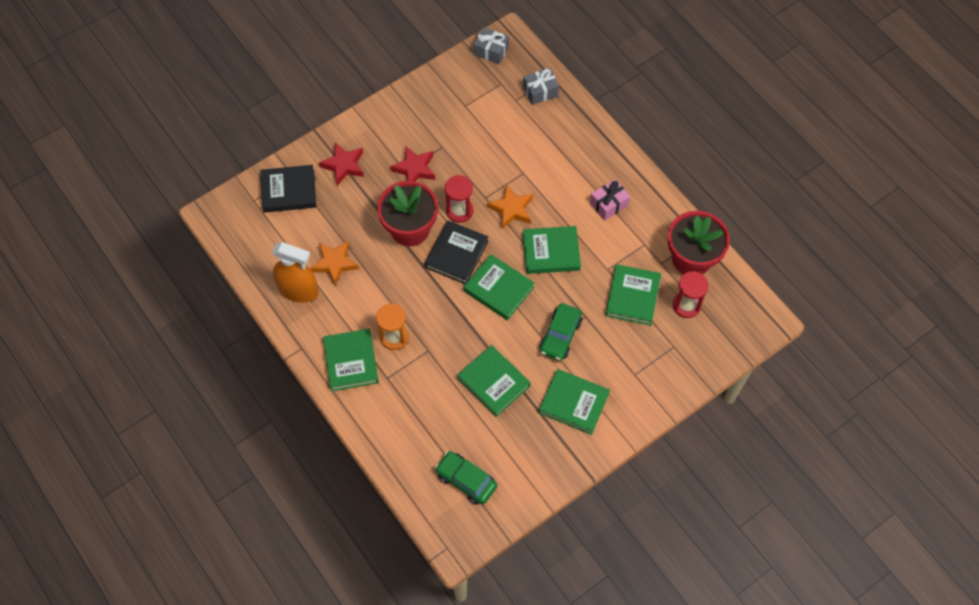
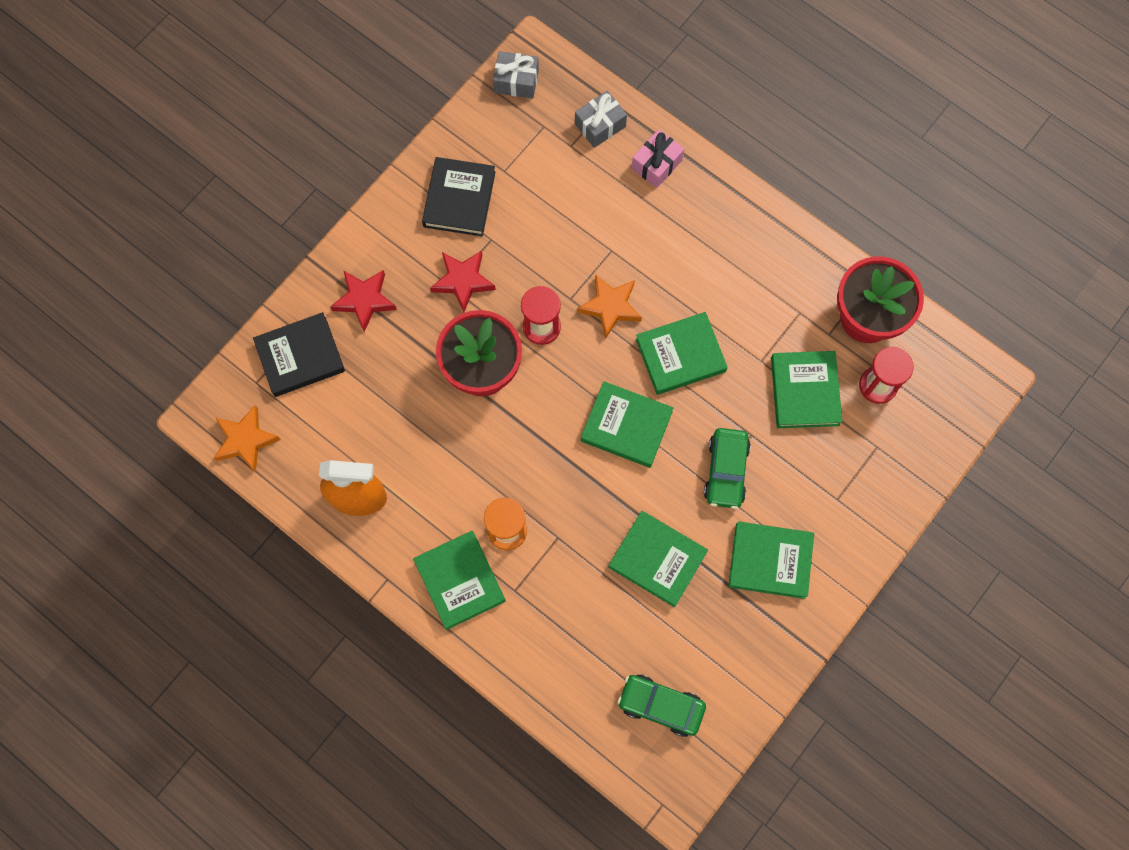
camera: 15 degrees left, 10 degrees up
(334, 263) = (395, 446): orange star -> orange star (245, 440)
(456, 254) = (555, 391): black book -> black book (459, 199)
(608, 204) = (737, 267): pink gift -> pink gift (656, 164)

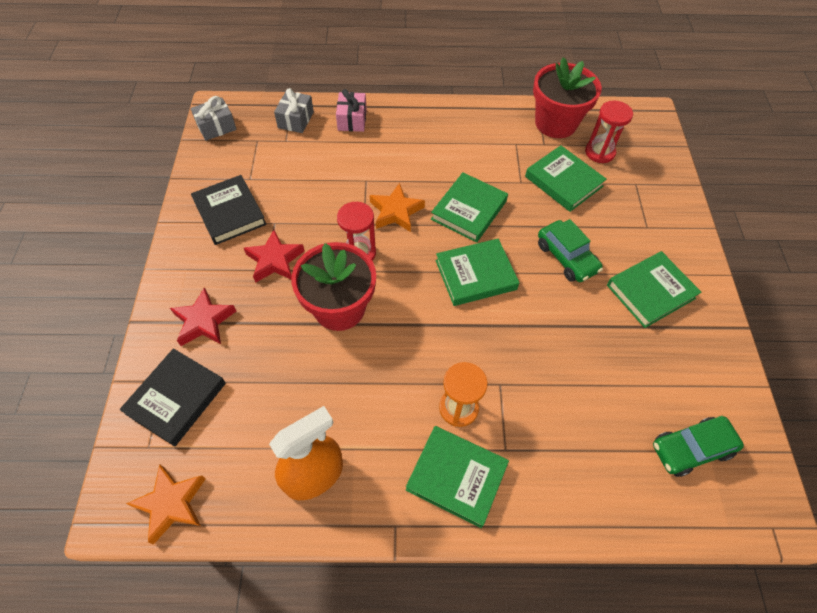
camera: 40 degrees left, 15 degrees down
(657, 559) = (582, 345): green book -> none

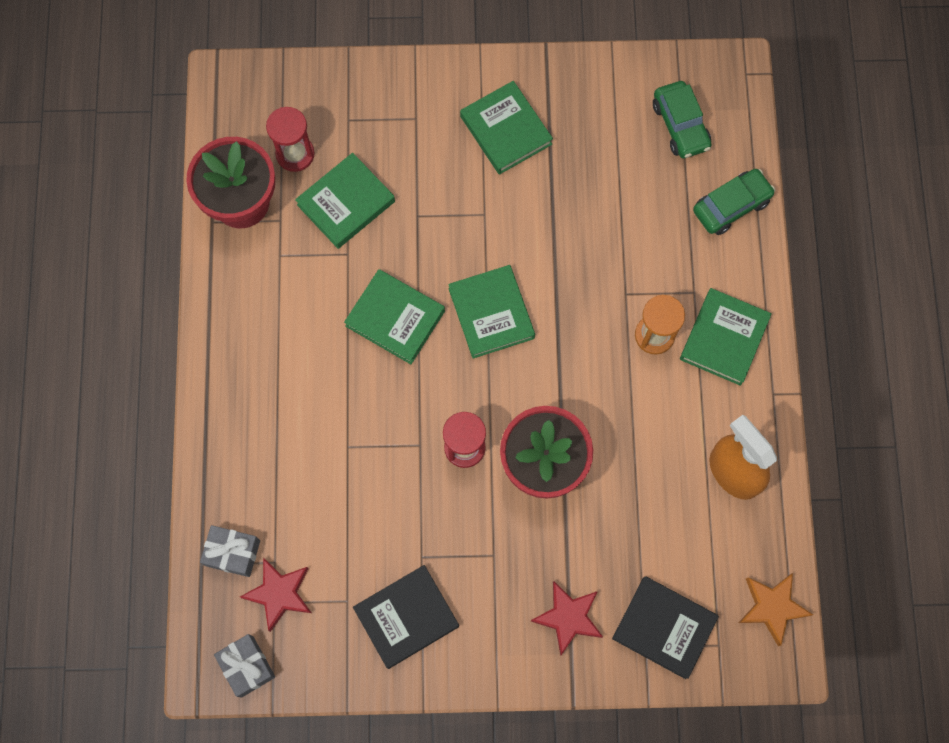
camera: 90 degrees left, 15 degrees up
(275, 260) = (479, 548): red star -> red star (279, 594)
(352, 120) = (233, 473): pink gift -> none
(396, 211) = (399, 406): orange star -> none
(566, 257) = (463, 212): green car -> green car (731, 206)

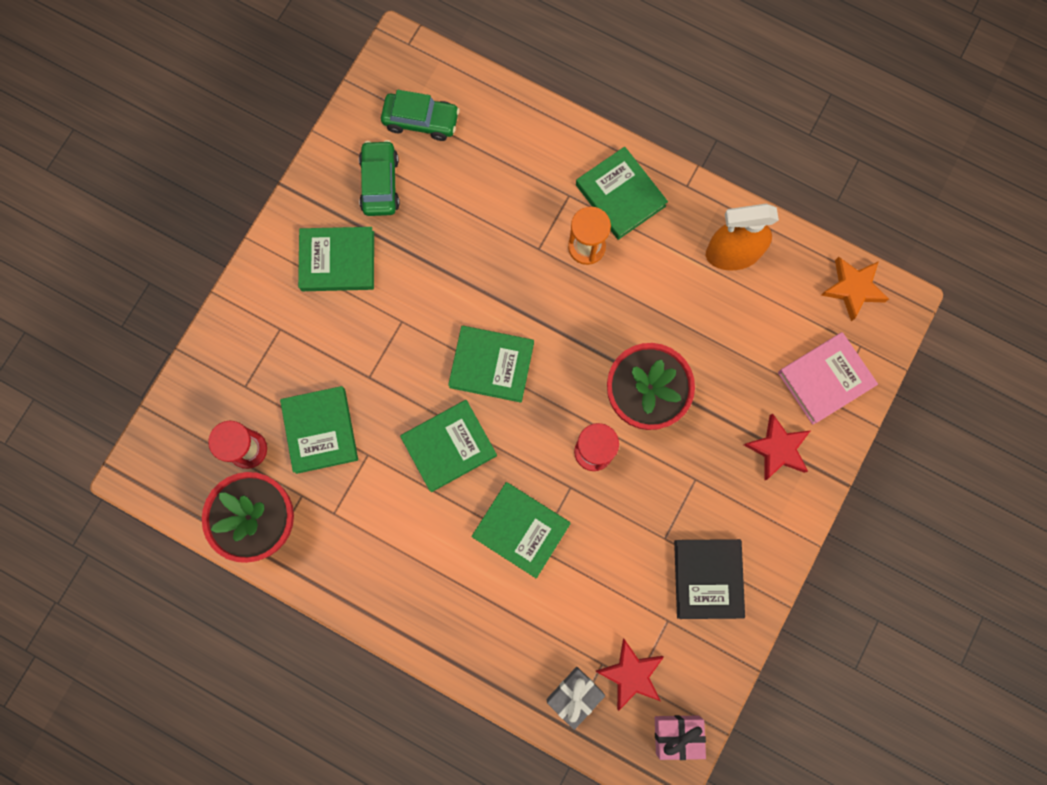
camera: 60 degrees left, 5 degrees up
(247, 666) = (677, 735): grey gift -> pink gift
(356, 423) = (521, 530): none -> green book
(664, 627) = (825, 379): black book -> pink book
(731, 206) = (514, 123): green car -> green car (380, 183)

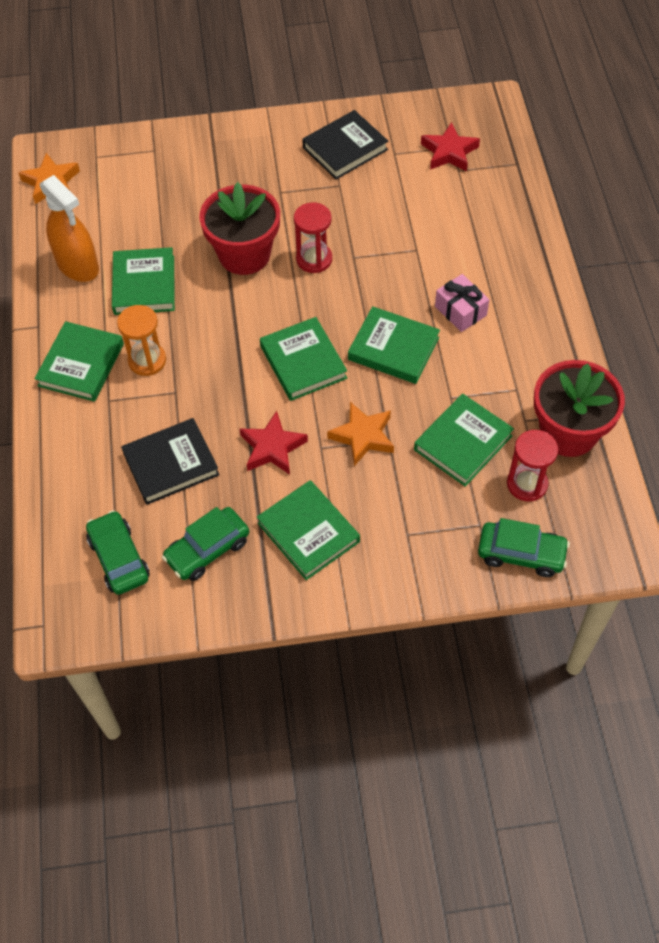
camera: 125 degrees left, 20 degrees down
(199, 397) = (521, 554): none -> green car
(386, 360) = (363, 436): none -> orange star
(473, 204) = (171, 464): none -> black book
(521, 530) = (412, 267): green book -> green book (144, 285)
(574, 696) = (494, 172): grey gift -> none
(677, 735) = (462, 110): pink gift -> pink gift (460, 311)
(777, 449) = (216, 161): red star -> red star (272, 447)
(825, 379) = (139, 162): pink book -> none

